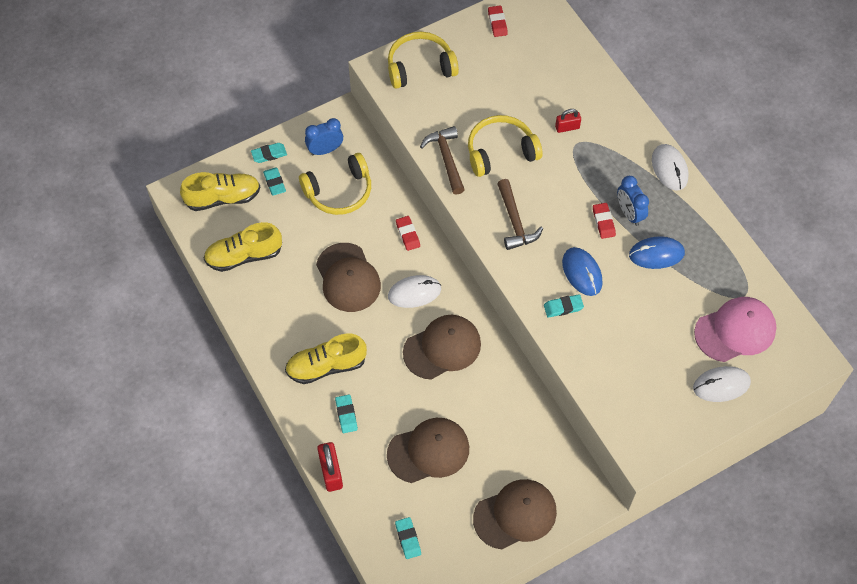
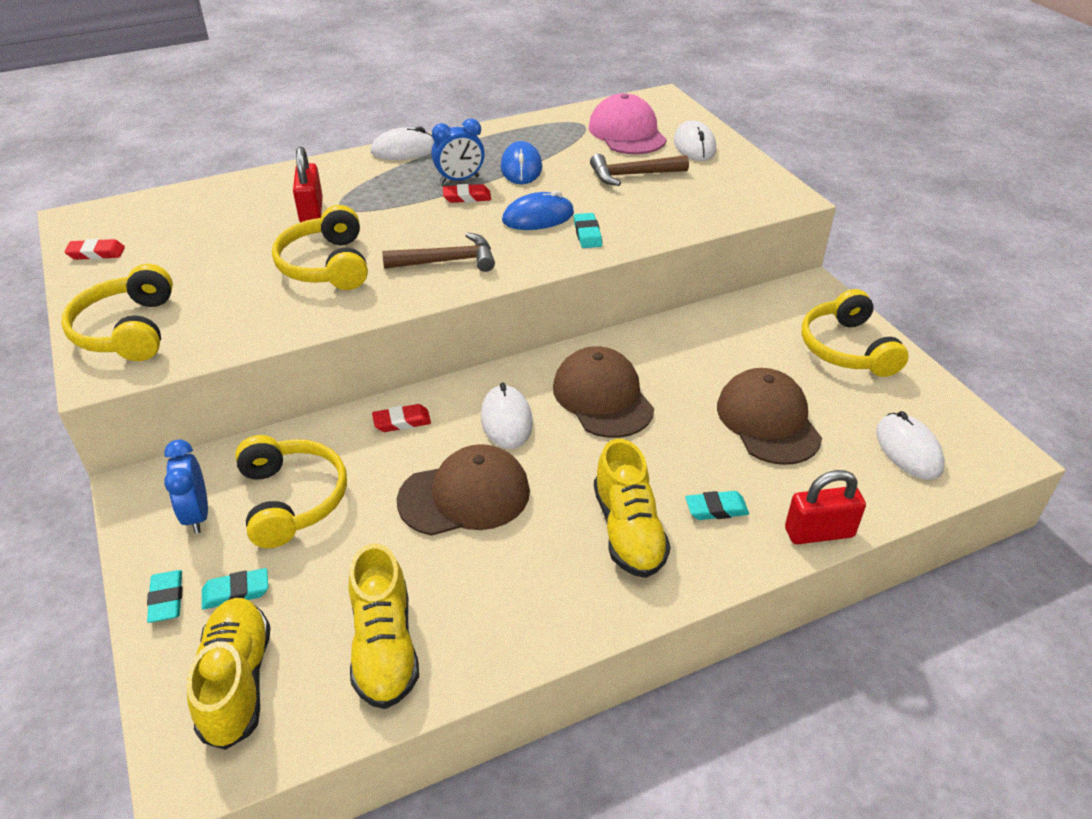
camera: 85 degrees left, 20 degrees down
(408, 539) = (908, 450): turquoise eraser -> white mouse
(446, 159) = (317, 314): brown hammer -> brown hammer (632, 175)
(515, 515) = (847, 348): brown cap -> yellow headphones
(567, 127) = (311, 211): red padlock -> red padlock, size x1.58

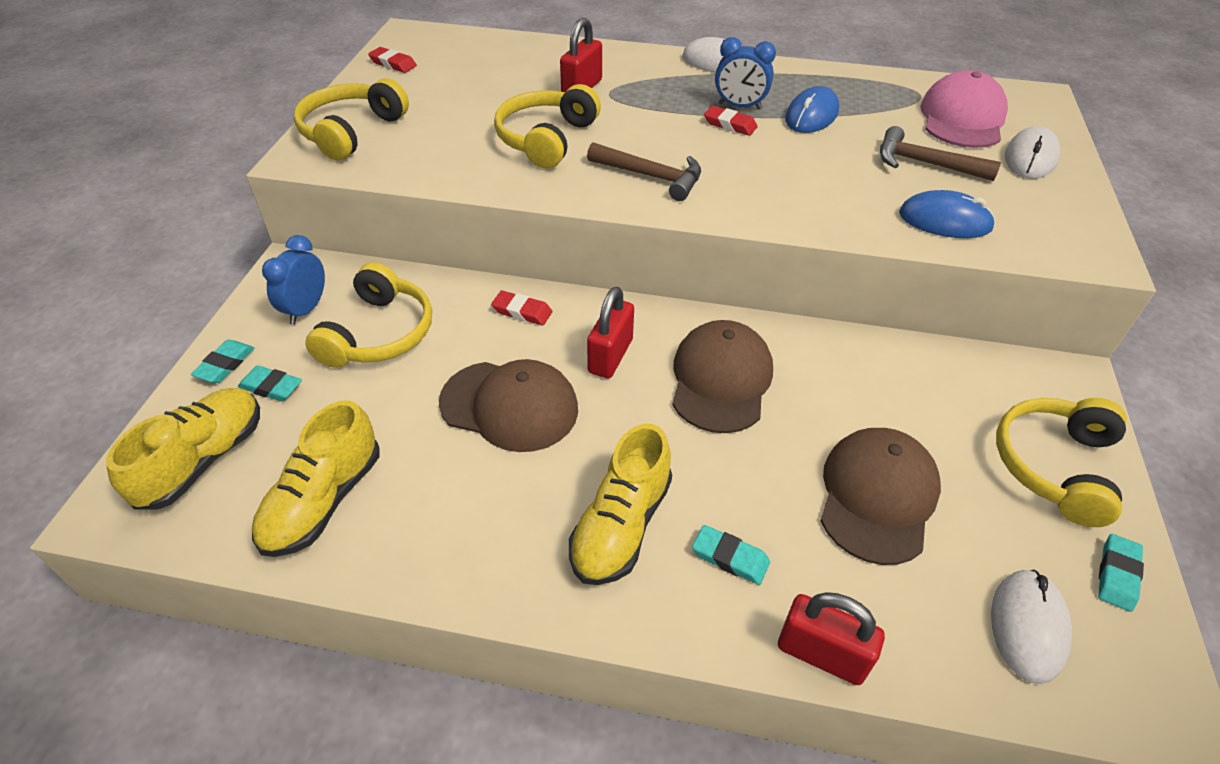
camera: 35 degrees right, 5 degrees up
(506, 420) = (610, 356): white mouse -> red padlock
(538, 217) = (780, 169): blue mouse -> blue mouse (944, 221)
(587, 234) = (814, 204): turquoise eraser -> turquoise eraser (1117, 575)

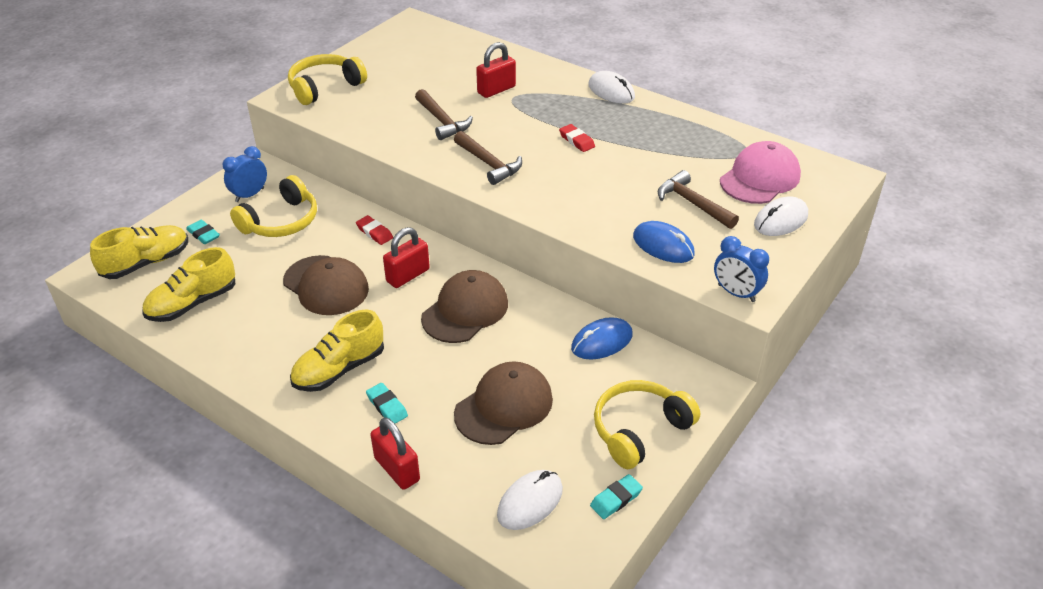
camera: 25 degrees right, 5 degrees down
(225, 365) = (187, 214): turquoise eraser -> none
(393, 64) = (385, 43): red eraser -> none
(546, 139) = (442, 121): yellow headphones -> brown hammer
(739, 106) = (597, 129): blue clock -> blue clock (736, 293)
(811, 115) = (643, 148): blue mouse -> blue mouse (601, 341)

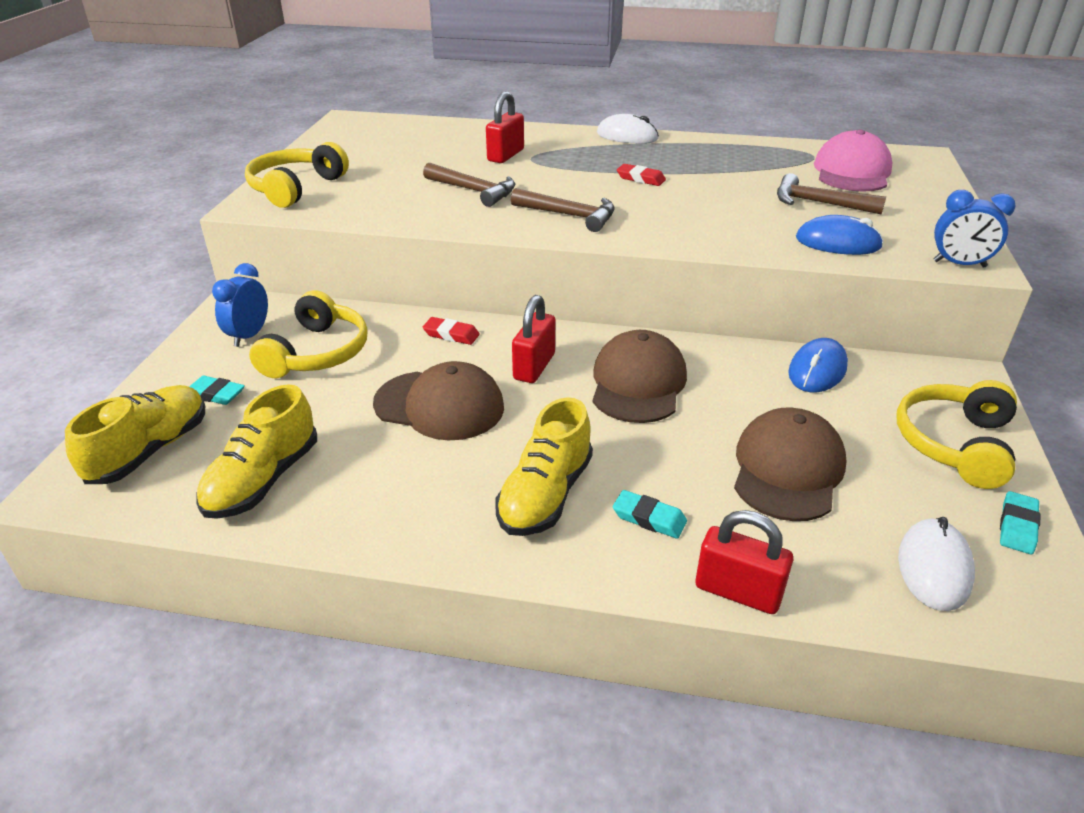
camera: 25 degrees left, 5 degrees down
(780, 220) = (914, 198): white mouse -> none

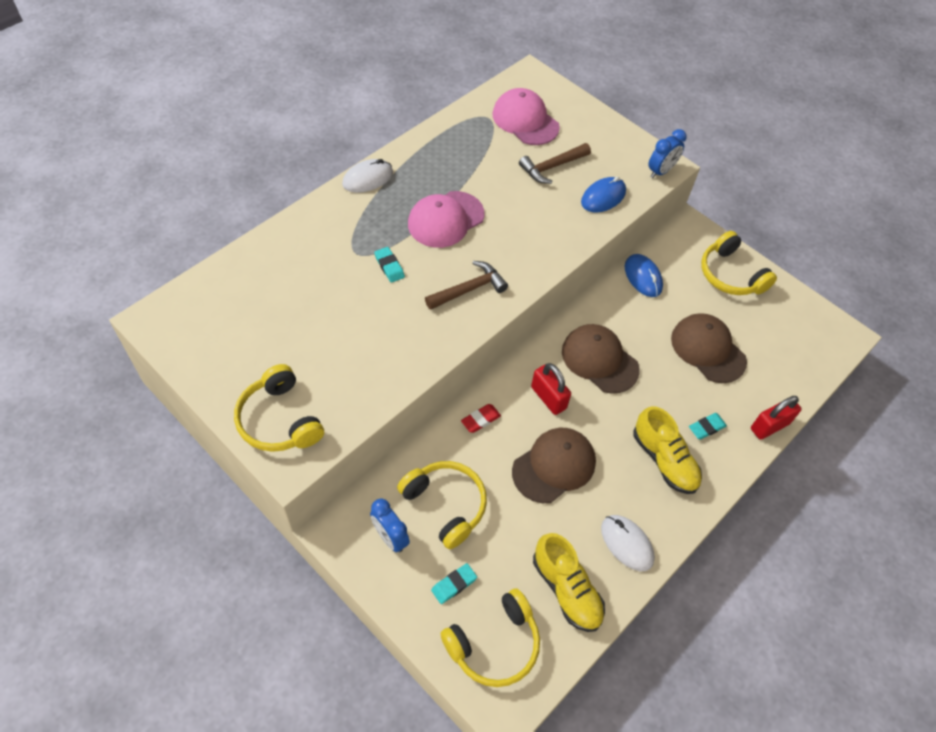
camera: 60 degrees left, 20 degrees up
(150, 450) = (494, 644): yellow shoe -> yellow headphones
(474, 191) = (385, 316): brown hammer -> none
(505, 155) = (337, 264): red padlock -> none
(640, 179) = (445, 219): red eraser -> pink cap
(934, 568) = (795, 348): white mouse -> white mouse (627, 543)
(1017, 526) = (790, 301): turquoise eraser -> turquoise eraser (389, 266)

